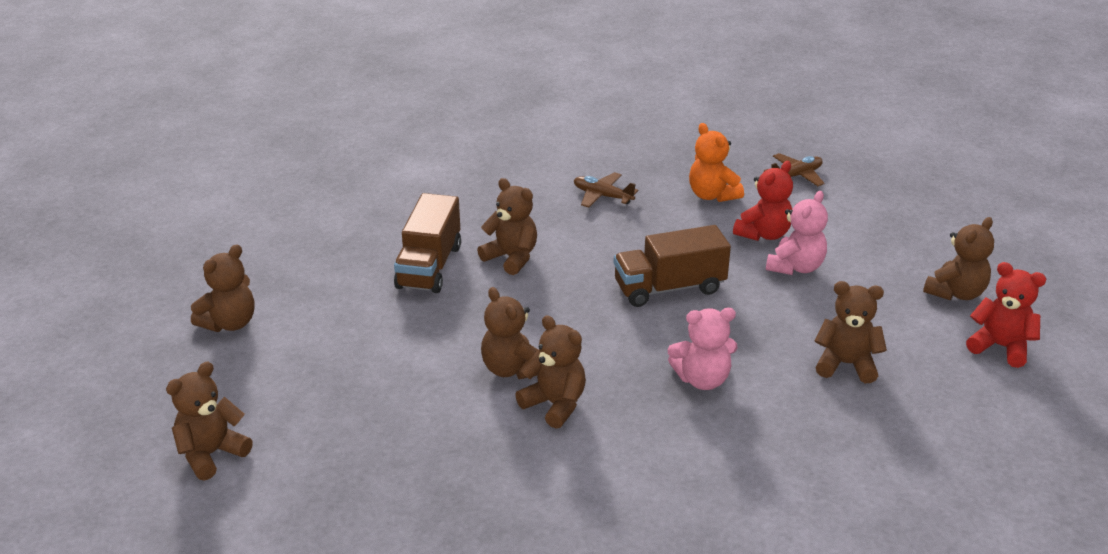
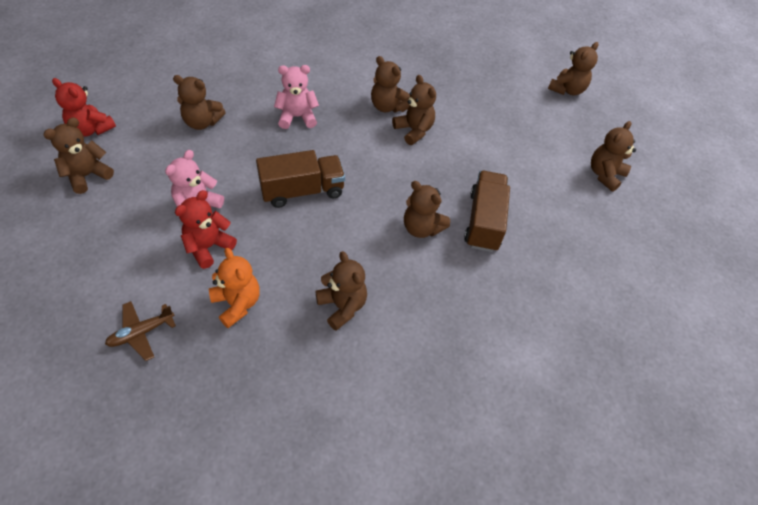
camera: 175 degrees right, 20 degrees up
(602, 196) = (342, 306): brown plane -> brown teddy bear

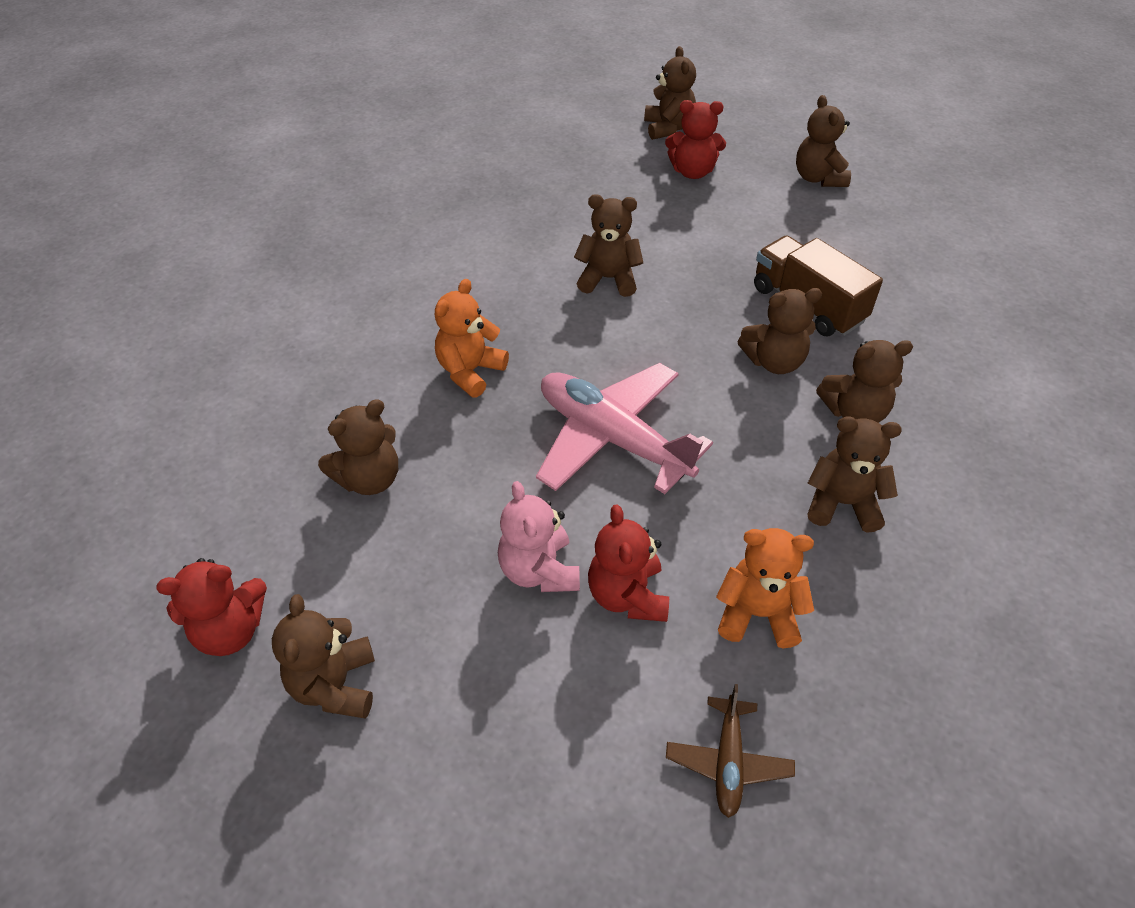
camera: 45 degrees left, 5 degrees down
(297, 117) = (470, 371): pink teddy bear -> orange teddy bear
(302, 191) = (613, 438): brown truck -> pink plane
(387, 106) = (542, 278): brown teddy bear -> brown teddy bear (854, 412)
(541, 119) = (692, 172): none -> red teddy bear

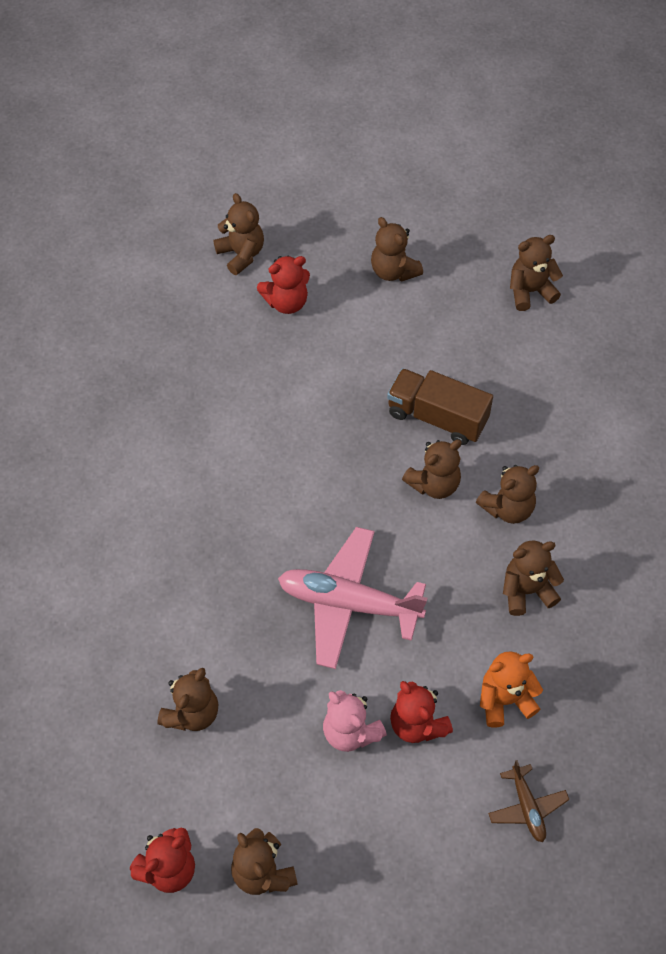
camera: 25 degrees left, 10 degrees up
(470, 371) = (212, 587): orange teddy bear -> none
(608, 279) = (272, 451): brown teddy bear -> brown teddy bear (530, 291)

